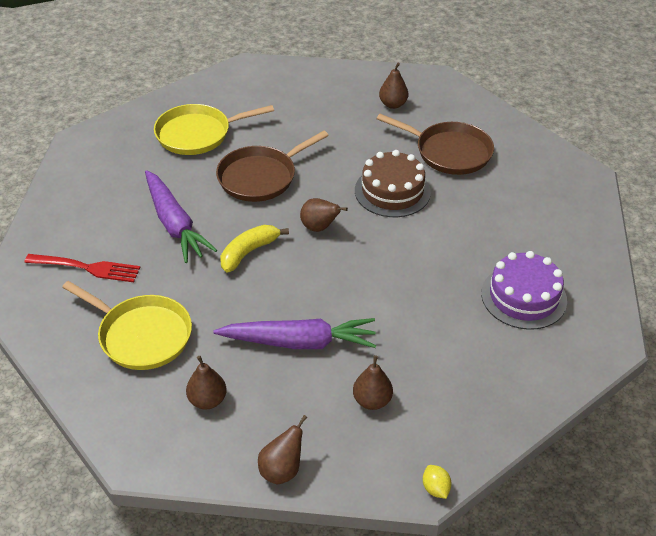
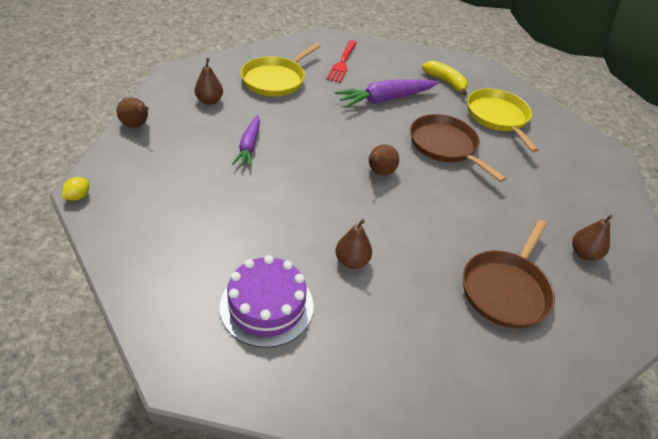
camera: 90 degrees right, 0 degrees up
(249, 252) = (351, 131): yellow banana -> yellow banana (445, 82)
(300, 342) = (249, 146): purple carrot -> purple carrot, size x0.63
(372, 400) = (177, 176): brown pear -> brown pear (351, 261)
(392, 191) = (432, 229): brown cake -> none
(435, 488) = (78, 196): yellow lemon -> yellow lemon turned 45 degrees counterclockwise

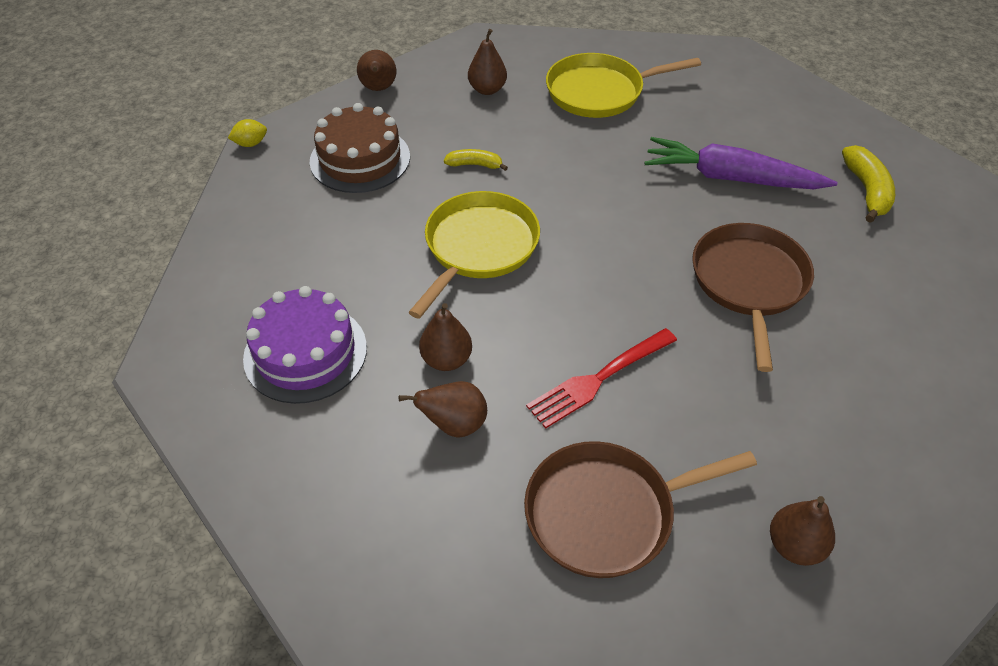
camera: 45 degrees right, 5 degrees up
(172, 173) = (360, 159): none -> brown cake
(249, 146) = (475, 165): purple carrot -> yellow banana
(342, 62) = (724, 101): red fork -> red fork (599, 378)
(379, 172) = (605, 273): brown pear -> brown pear (454, 425)
(498, 117) = (898, 281): yellow pan -> yellow pan (479, 247)

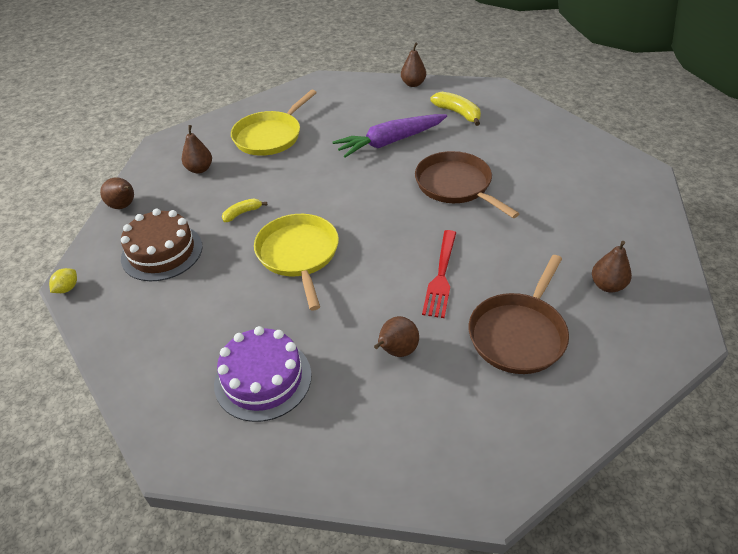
camera: 40 degrees left, 5 degrees down
(446, 359) = (352, 323): brown pear -> brown pear (413, 84)

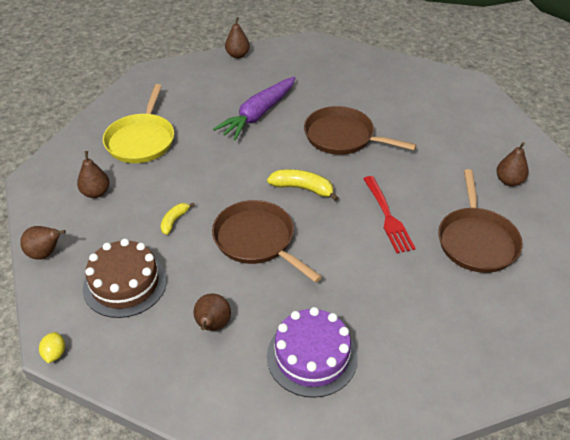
camera: 30 degrees left, 0 degrees up
(298, 254) = (257, 240): yellow pan -> brown pan
(397, 351) = (400, 289): brown pear -> brown pear (212, 326)
(458, 113) = (297, 72): yellow banana -> yellow banana (303, 188)

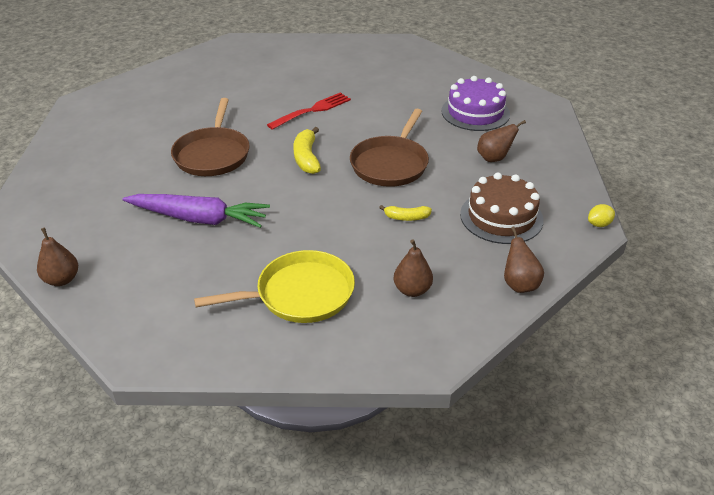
camera: 115 degrees left, 5 degrees down
(476, 241) = (311, 72): brown pan -> none
(509, 181) = (231, 68): brown pear -> none

